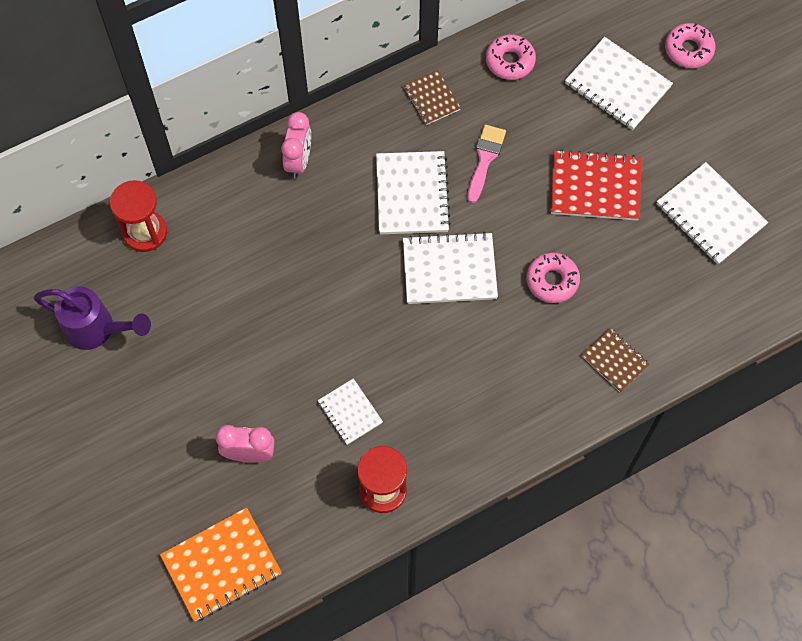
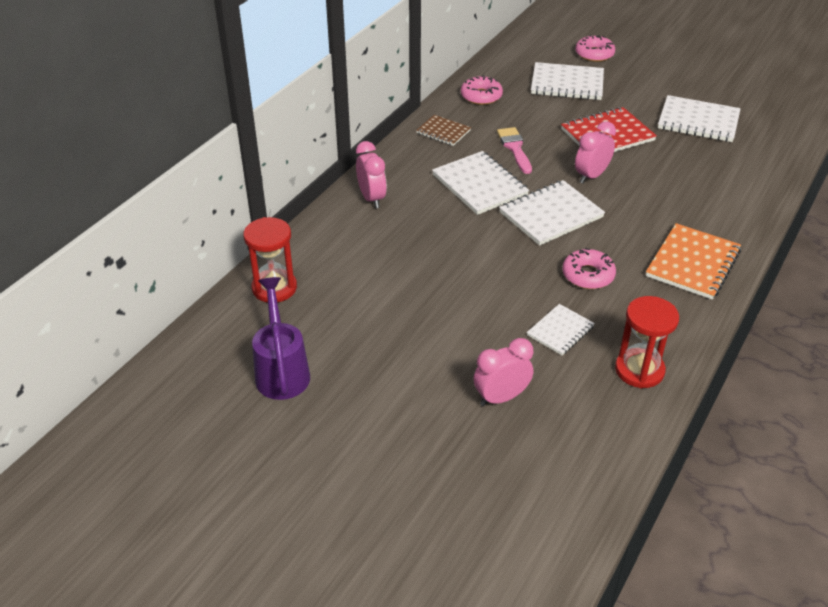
camera: 30 degrees left, 25 degrees down
(97, 329) = (281, 370): purple watering can -> purple watering can turned 90 degrees counterclockwise
(221, 565) = (553, 494): orange notebook -> orange notebook (693, 263)
(350, 412) = (560, 331): white notebook -> white notebook turned 75 degrees counterclockwise
(530, 238) = (591, 176): none -> pink clock
(552, 281) = (632, 192): pink donut -> pink donut (588, 275)
(614, 360) = (724, 217): brown notebook -> none

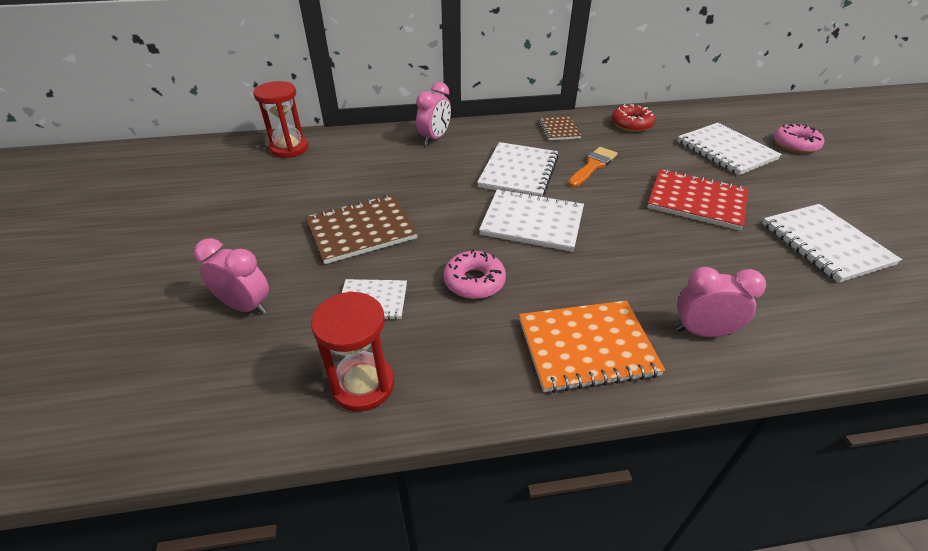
camera: 50 degrees right, 0 degrees up
(281, 370) = (200, 189): purple watering can -> none
(466, 300) = (361, 230): none -> brown notebook
(481, 96) = (631, 124): pink donut -> red donut
(514, 148) = (593, 166): pink brush -> orange brush
(591, 176) = (621, 219): pink clock -> pink clock (702, 331)

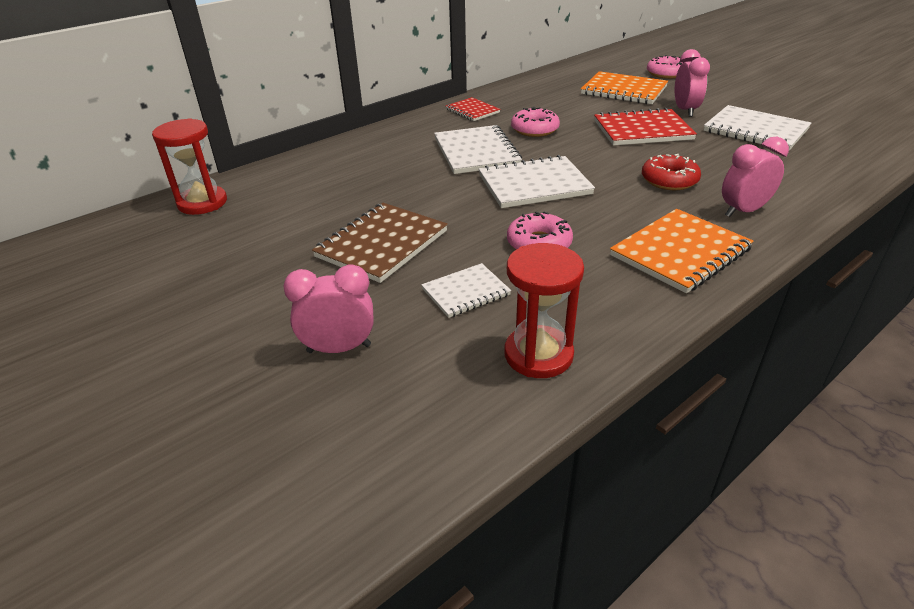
camera: 30 degrees left, 5 degrees down
(434, 138) = (361, 149): pink clock -> pink clock (685, 110)
(559, 129) = (472, 111): brown notebook -> red notebook
(593, 166) = (534, 129): orange brush -> pink donut
(631, 124) = (529, 91): red donut -> red donut (669, 180)
(726, 151) = (623, 90): white notebook -> orange notebook

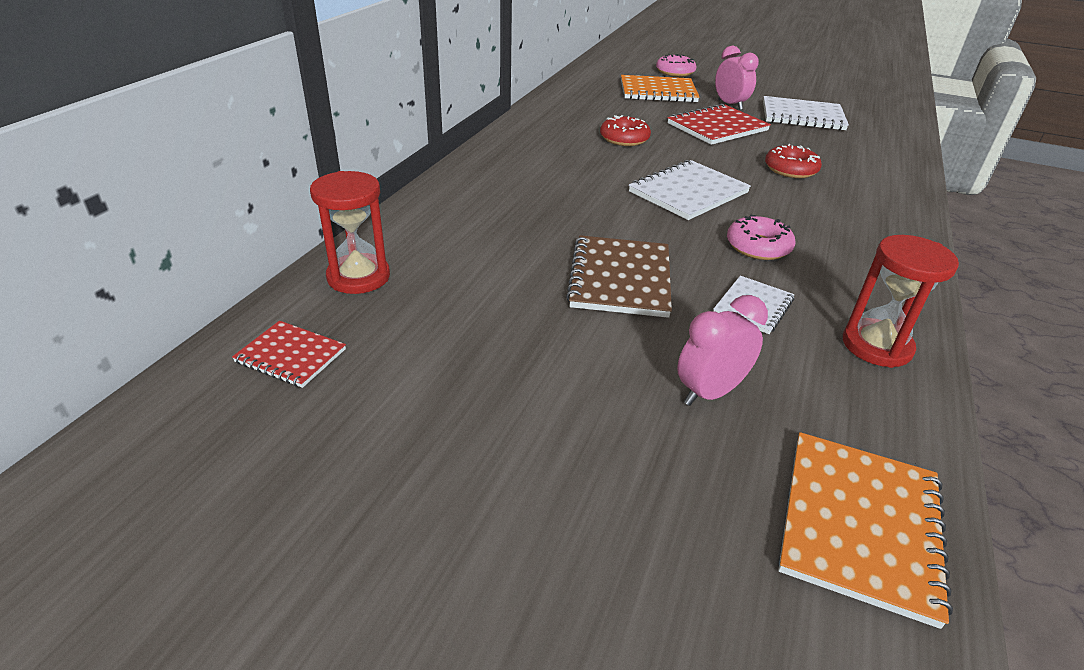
camera: 30 degrees left, 0 degrees up
(472, 111) = (541, 127): red notebook -> red notebook (291, 356)
(476, 152) = (597, 169): white notebook -> none
(534, 129) = (624, 139): pink donut -> red donut
(680, 252) = (871, 231): orange notebook -> orange notebook (859, 525)
(743, 211) = (873, 187): pink clock -> none

